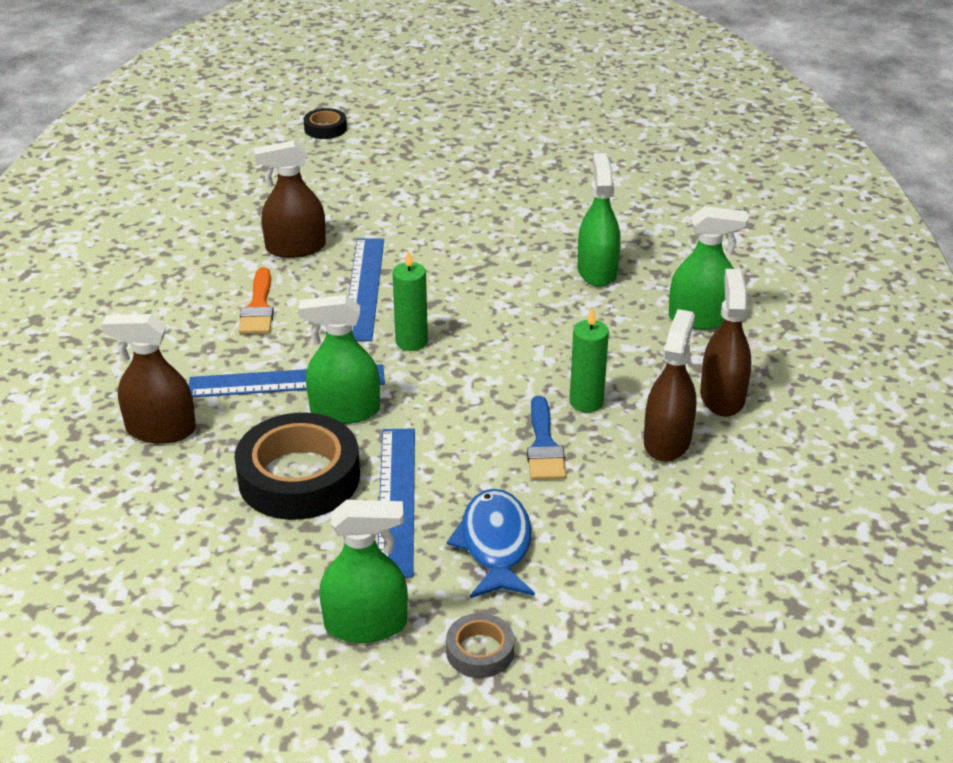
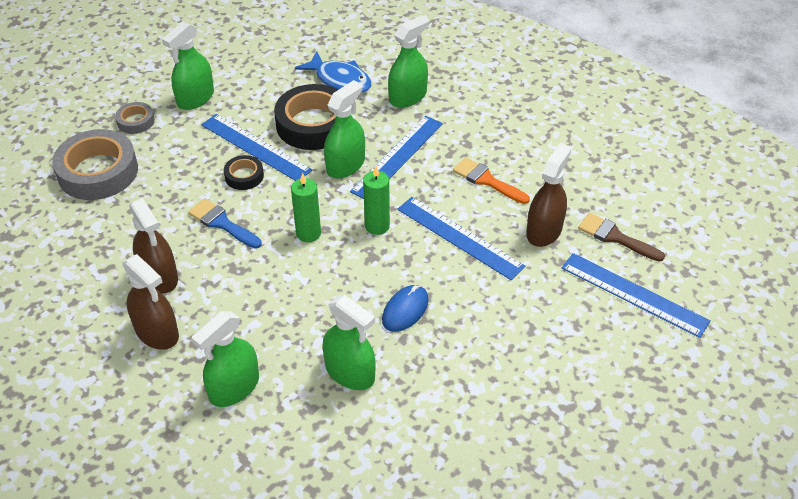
camera: 130 degrees right, 10 degrees up
(161, 430) = (408, 97): brown spray bottle -> green spray bottle
(258, 211) = (615, 237): none -> brown brush
(322, 180) = (634, 294): none -> blue ruler
(325, 128) = (731, 345): black tape -> black tape (244, 176)
(493, 276) = (405, 310): none -> blue mouse
(495, 545) = (183, 162): blue fish -> blue fish (340, 80)
(586, 402) = (232, 266): green candle -> green candle (308, 233)
(606, 611) = (98, 172): none -> grey tape

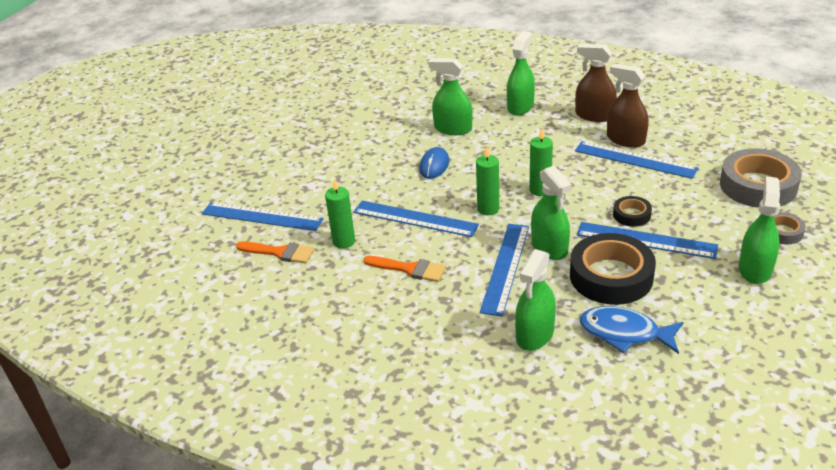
camera: 165 degrees right, 10 degrees down
(178, 242) = (635, 160): none -> blue ruler
(222, 223) = (615, 179): blue brush -> none
(345, 165) = (549, 247): green spray bottle -> green spray bottle turned 45 degrees counterclockwise
(544, 231) = (344, 241): brown spray bottle -> green candle
(615, 237) = (280, 252): brown brush -> orange brush

